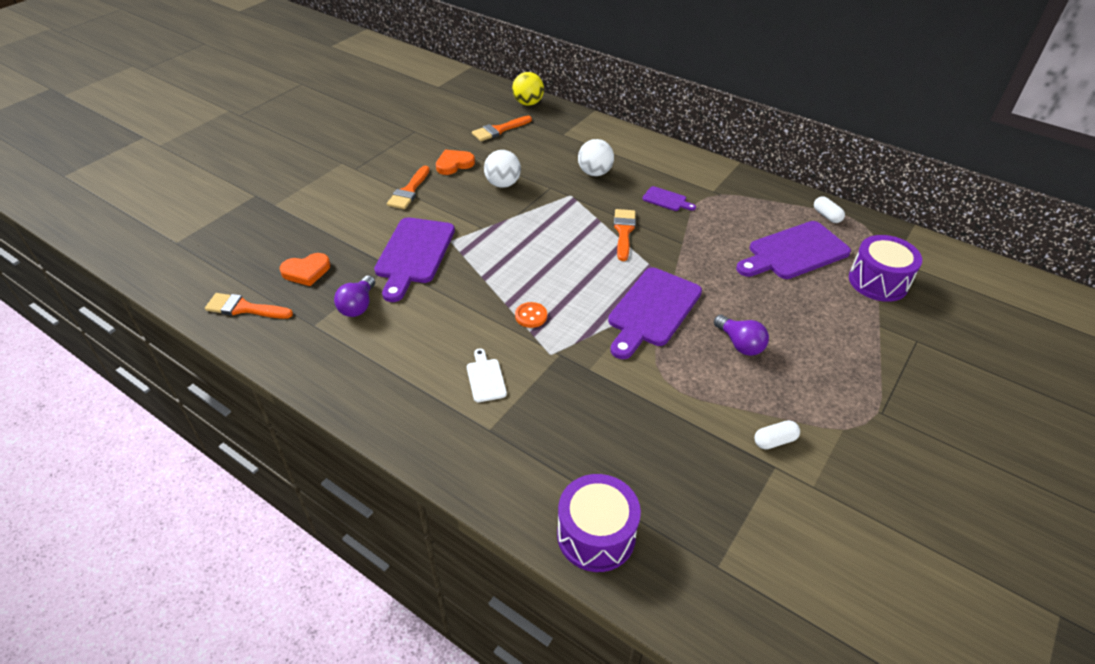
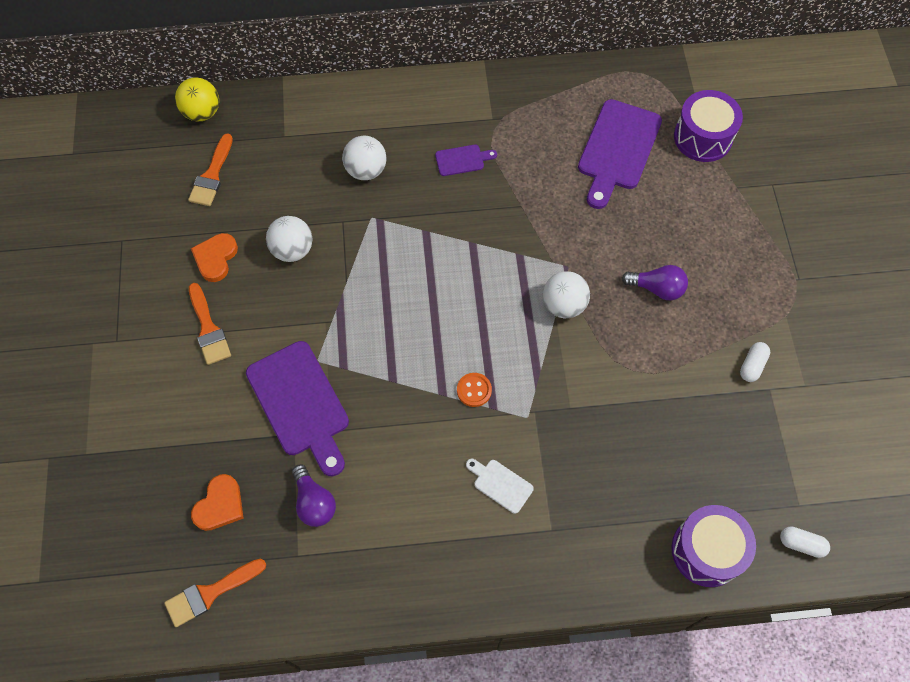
camera: 40 degrees left, 20 degrees up
(624, 232) = (461, 230): orange brush -> none
(652, 310) = (563, 305): purple cutting board -> white ball
(826, 216) = (609, 83): white capsule -> white capsule (801, 544)

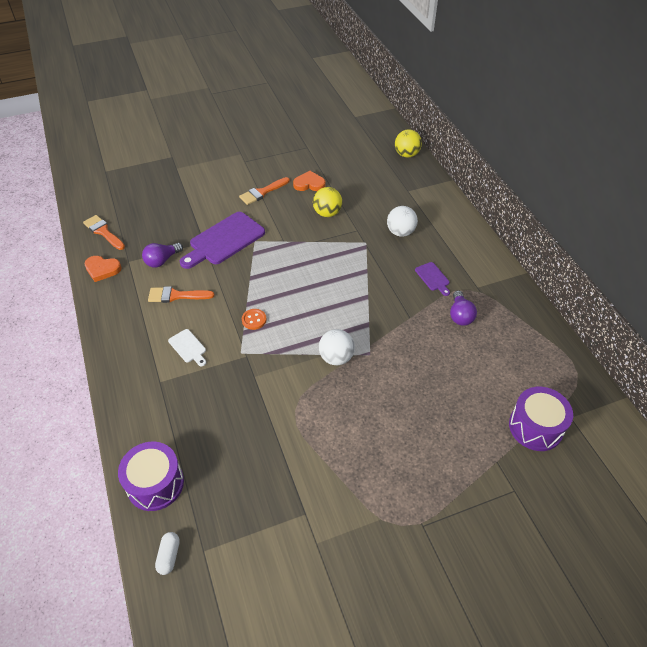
camera: 75 degrees right, 15 degrees down
(212, 175) = (365, 169): orange brush -> orange brush (176, 295)
(220, 505) = (155, 223): orange heart -> orange heart (102, 269)
(292, 250) = (327, 213): white ball -> yellow ball
(500, 484) = (188, 347): white cutting board -> white cutting board turned 120 degrees clockwise
(617, 149) = (490, 368): purple cutting board -> none
(657, 288) = (372, 415): purple light bulb -> purple light bulb (460, 315)
(752, 365) = (323, 496): white capsule -> none

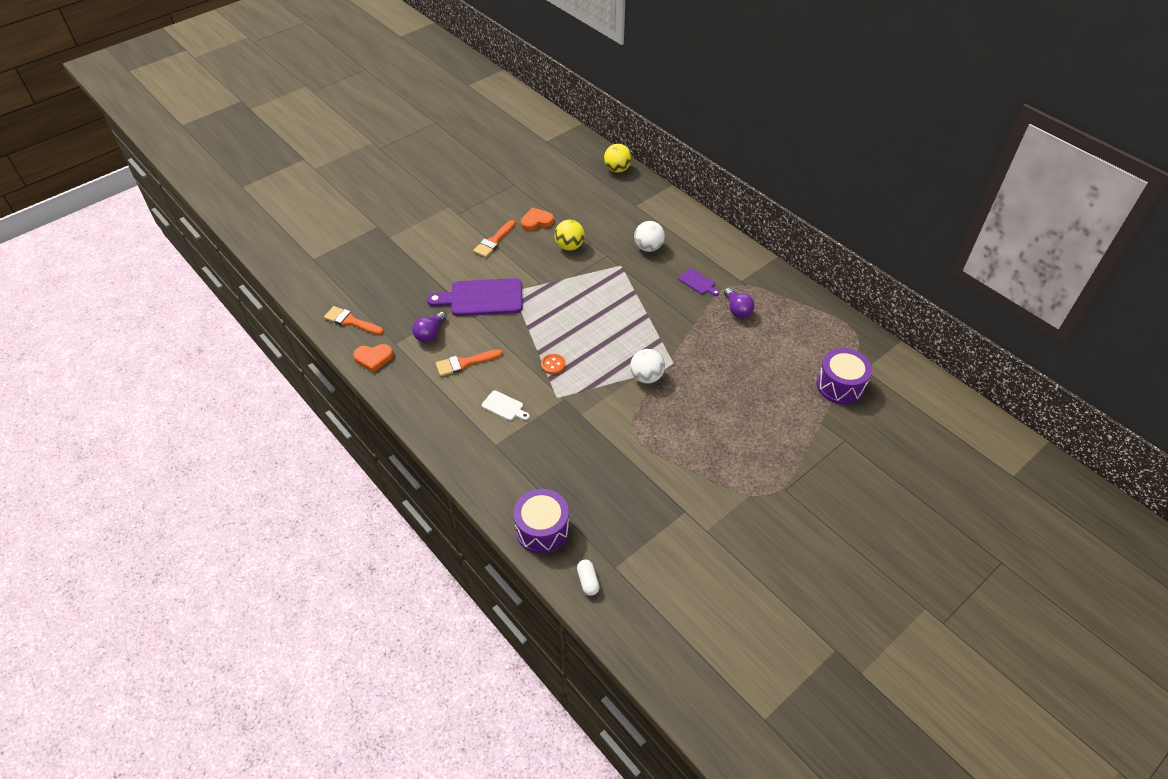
camera: 20 degrees left, 0 degrees up
(224, 240) = (482, 298): purple cutting board -> purple cutting board turned 60 degrees clockwise

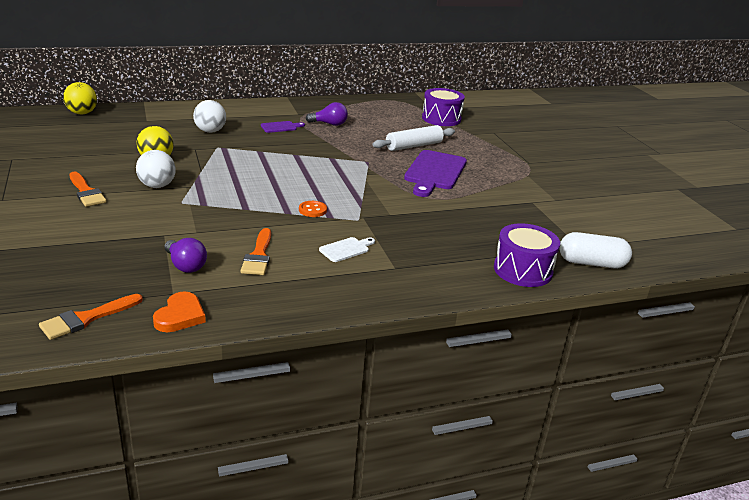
camera: 70 degrees left, 20 degrees down
(482, 298) = (168, 221): purple cutting board -> purple cutting board (434, 172)
(536, 221) = (92, 164): orange heart -> none
(588, 581) = (591, 263): white capsule -> white capsule, size x1.80
(646, 377) = (370, 175): white ball -> white ball (157, 186)
(742, 386) = (414, 146): none -> white rolling pin

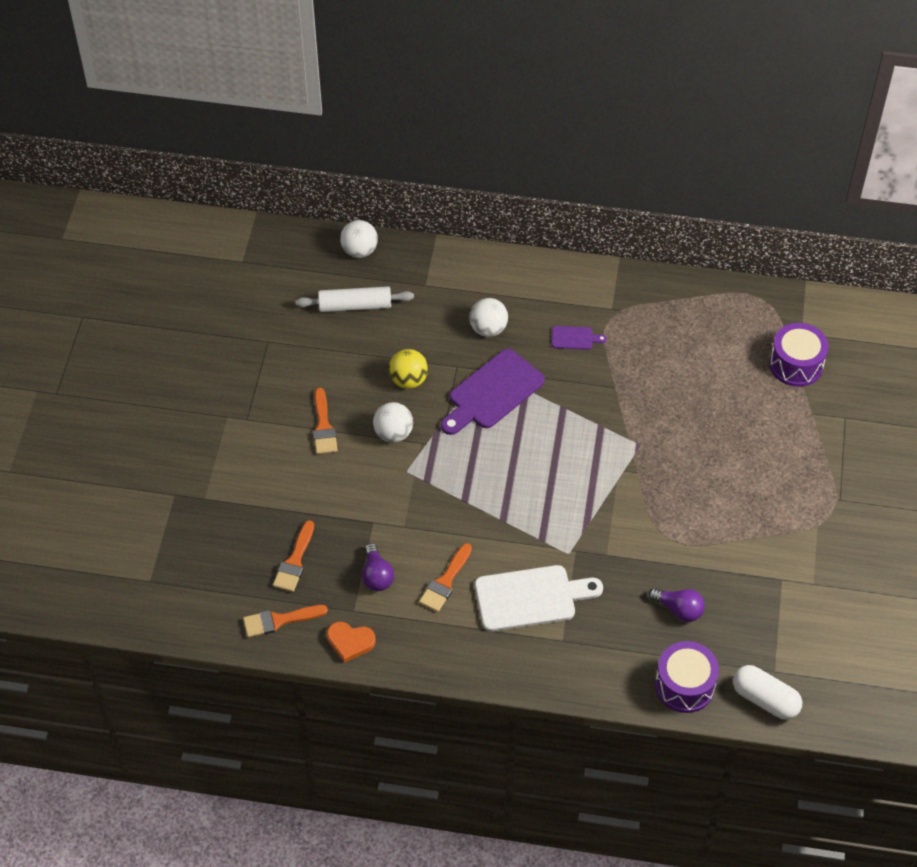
camera: 30 degrees right, 25 degrees up
(82, 113) = (359, 250): yellow ball -> white ball
(88, 273) = (294, 561): none -> orange brush
(180, 316) = (350, 642): orange heart -> orange heart turned 60 degrees clockwise
(312, 210) = (530, 523): orange button -> none
(329, 124) = (638, 344): purple light bulb -> purple light bulb (678, 609)
(346, 249) = (531, 598): white cutting board -> white cutting board, size x2.11
(414, 146) = (716, 424): white rolling pin -> white rolling pin (355, 306)
(434, 172) = (705, 488): purple cutting board -> purple cutting board (493, 392)

